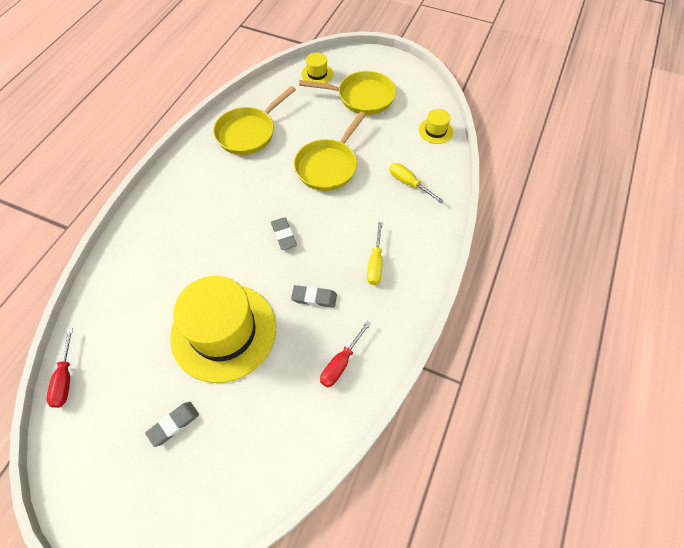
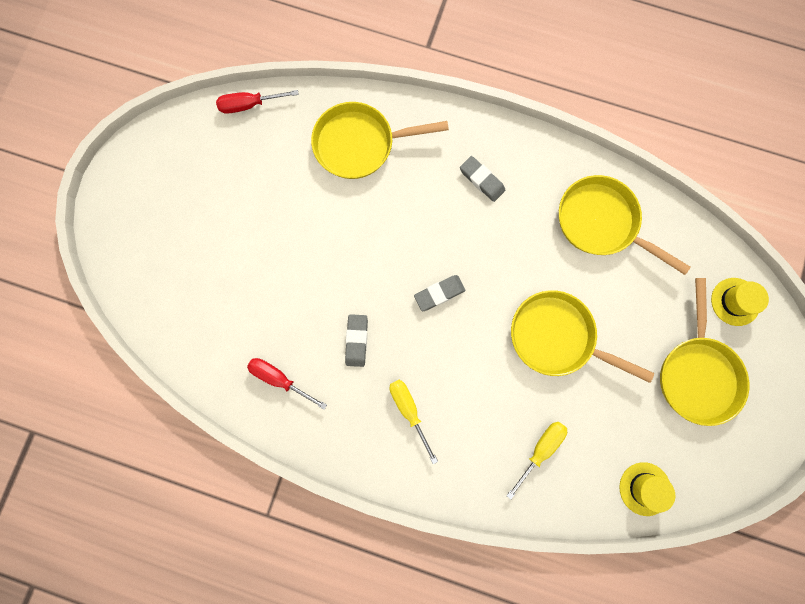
camera: 85 degrees right, 20 degrees up
(138, 284) = (359, 144): none -> yellow pan
(174, 424) = (209, 219): grey eraser -> grey eraser (482, 180)
(224, 331) = (308, 247): yellow hat -> none
(375, 263) = (409, 410): yellow screwdriver -> yellow screwdriver turned 60 degrees clockwise

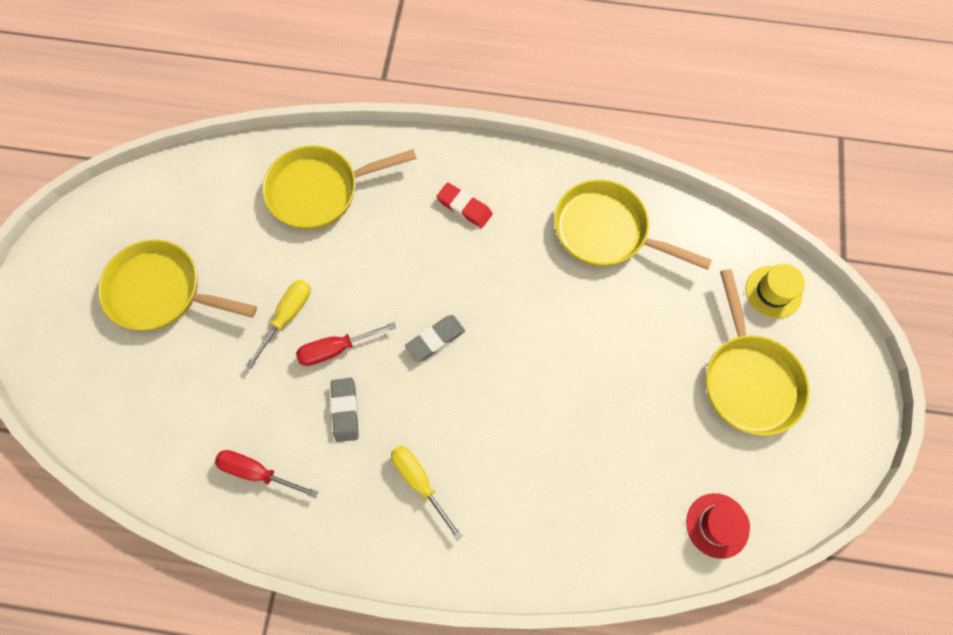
camera: 10 degrees left, 10 degrees down
(249, 105) = (188, 168): red screwdriver -> red screwdriver (336, 349)
(482, 180) = (464, 207): grey eraser -> red eraser
(540, 449) = (584, 501): yellow screwdriver -> yellow screwdriver (287, 316)
(556, 337) = (579, 365): yellow pan -> yellow pan (162, 291)
(645, 488) = (717, 525): yellow hat -> red hat

